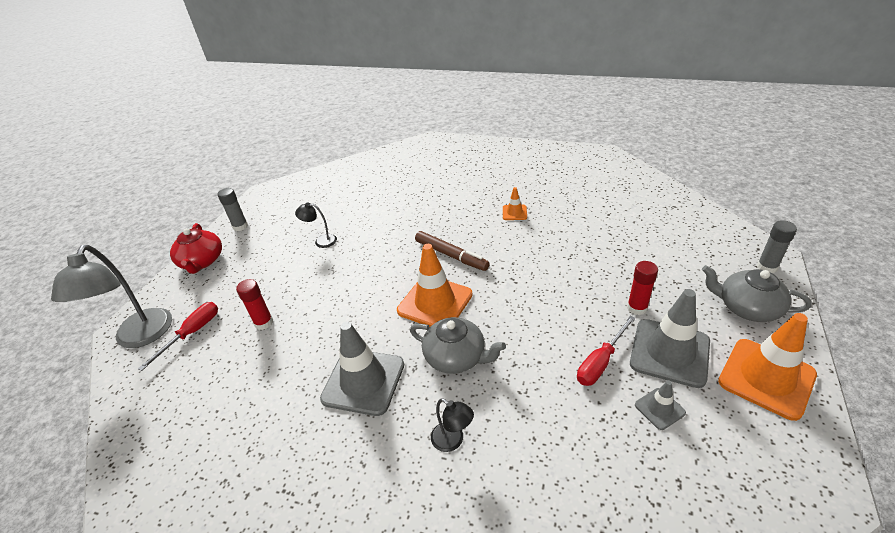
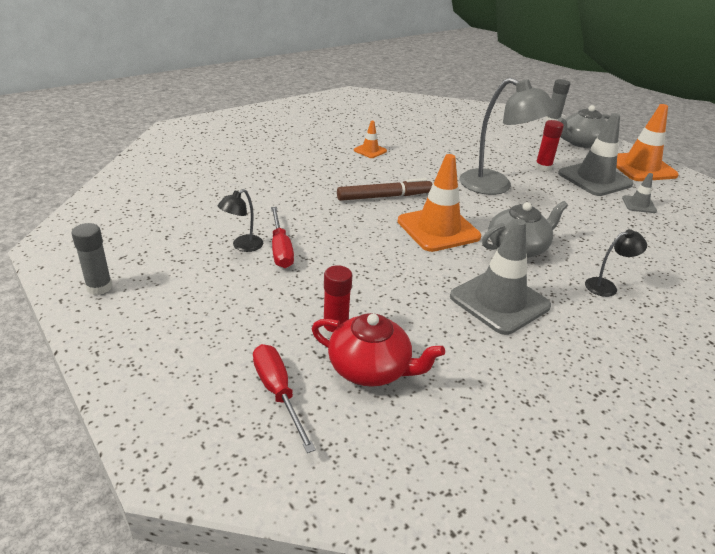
camera: 60 degrees left, 5 degrees down
(140, 337) = (217, 447): grey lamp -> grey lamp (495, 186)
(202, 261) = (125, 342): red teapot -> red teapot (370, 368)
(600, 362) = (581, 201): red screwdriver -> red screwdriver (280, 249)

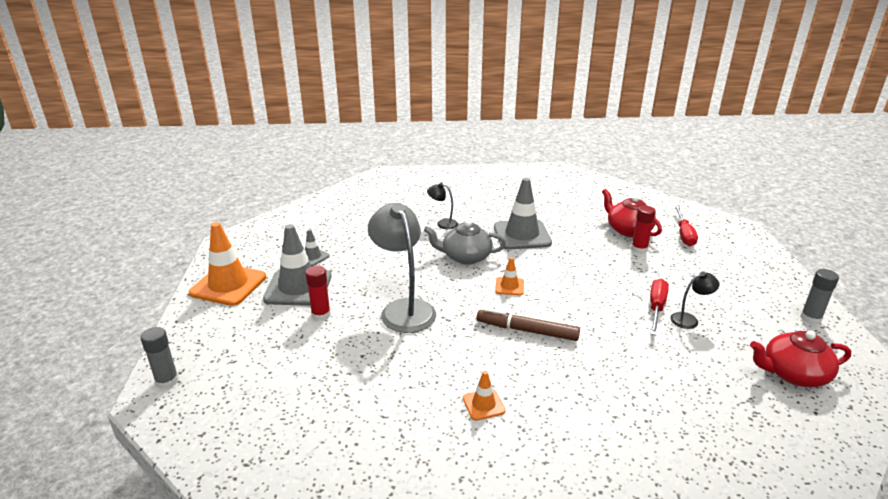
camera: 145 degrees left, 5 degrees down
(140, 222) = (793, 374): none -> red teapot
(438, 229) = (509, 286): orange traffic cone -> orange traffic cone, size x0.48
(580, 142) = (215, 333): grey teapot -> none

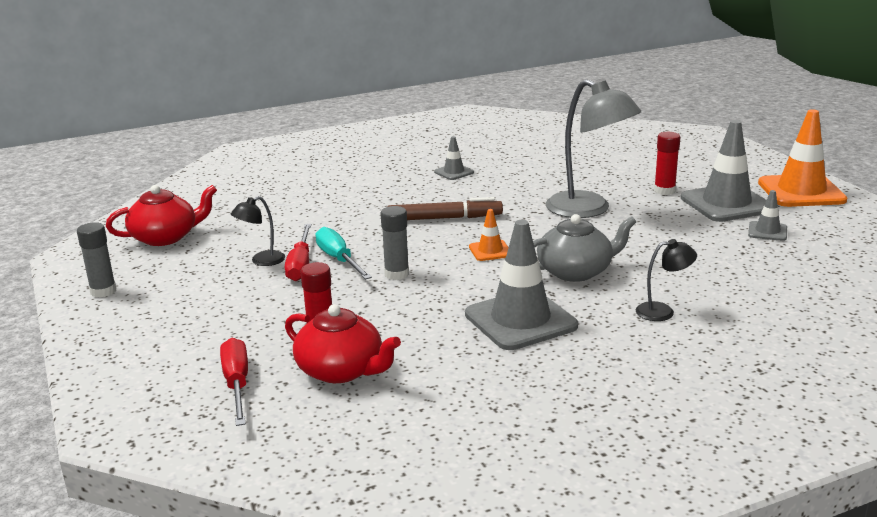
camera: 160 degrees right, 5 degrees down
(167, 381) = (713, 140): grey glue stick -> grey glue stick (396, 274)
(483, 404) = (454, 172): orange traffic cone -> grey traffic cone
(625, 305) = (339, 260): none -> turquoise screwdriver

